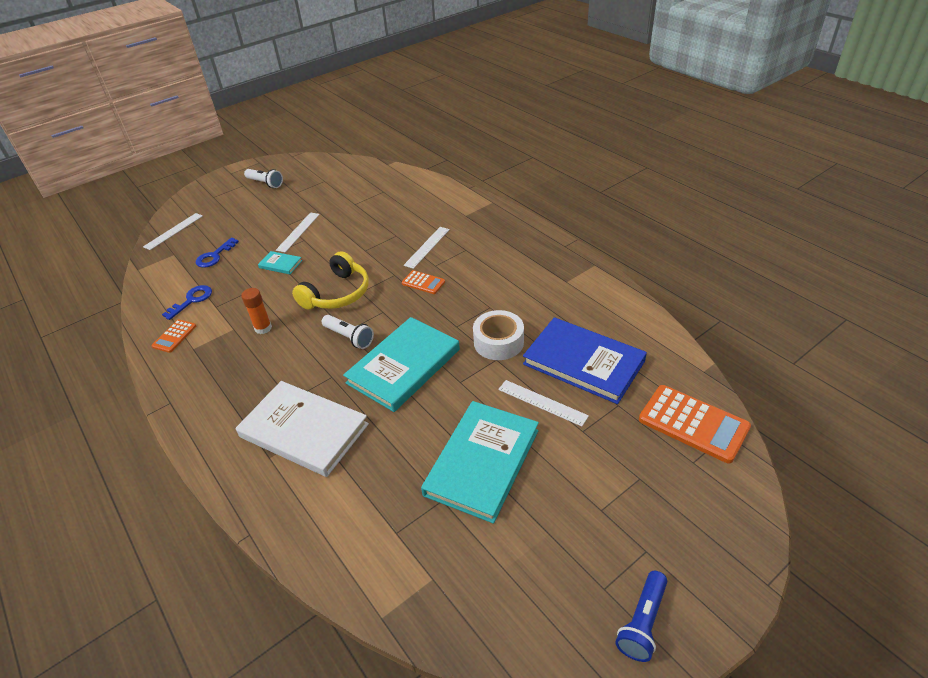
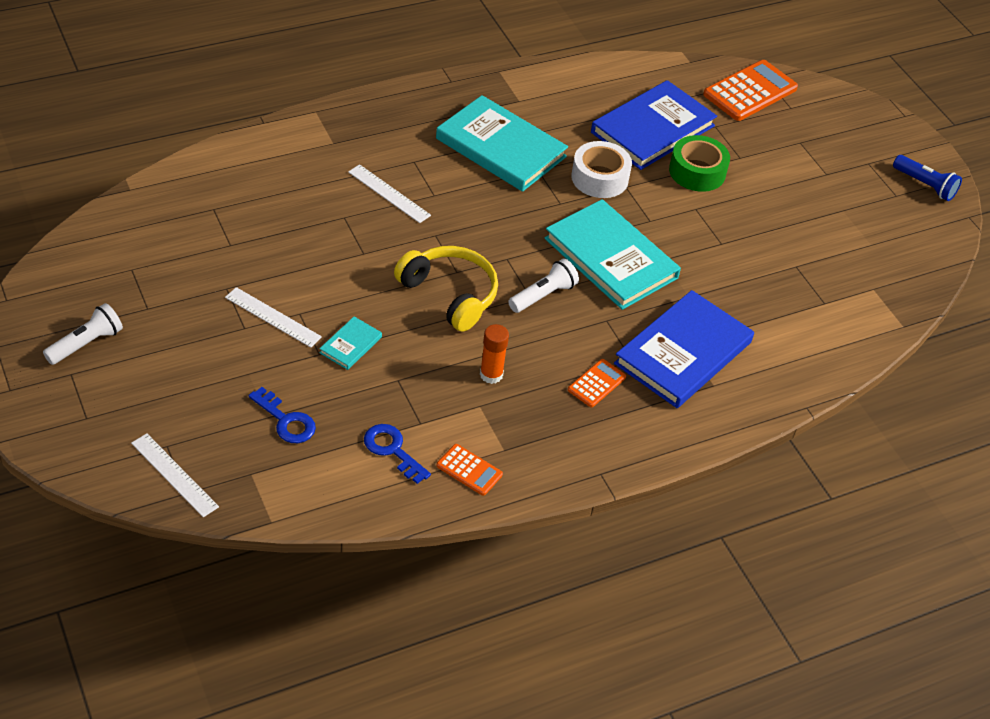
camera: 85 degrees left, 5 degrees up
(304, 431) = (683, 353): white book -> blue book
(423, 282) = (465, 212): orange calculator -> orange calculator (596, 383)
(482, 462) = (759, 230): turquoise book -> turquoise book (500, 148)
(542, 402) = (697, 172): white ruler -> green tape

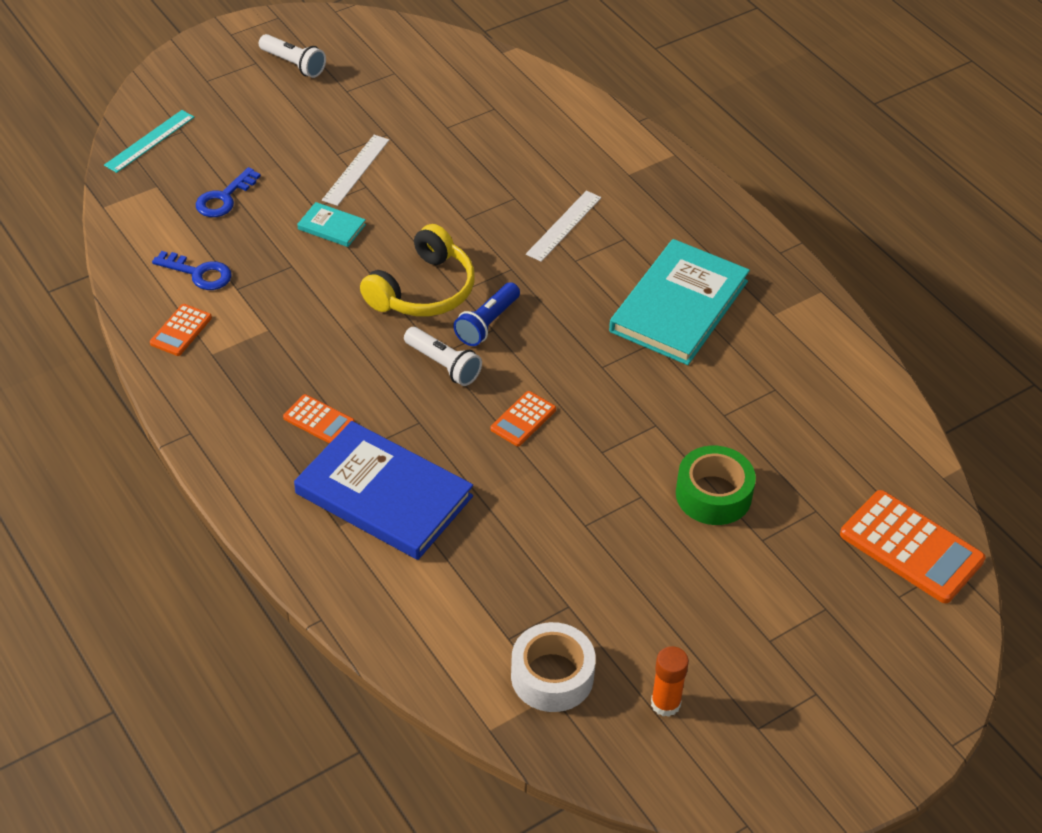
camera: 85 degrees right, 0 degrees up
(174, 475) = (149, 141): white ruler -> turquoise ruler
(392, 450) = (199, 273): blue key -> blue key turned 75 degrees clockwise
(491, 375) = (313, 334): orange glue stick -> orange glue stick (665, 703)
(599, 178) = (661, 399): white tape -> white tape (552, 676)
(611, 258) = (523, 419): turquoise book -> orange calculator
(652, 129) = (779, 444): blue book -> none
(925, 185) = (796, 767): blue flashlight -> blue flashlight (487, 323)

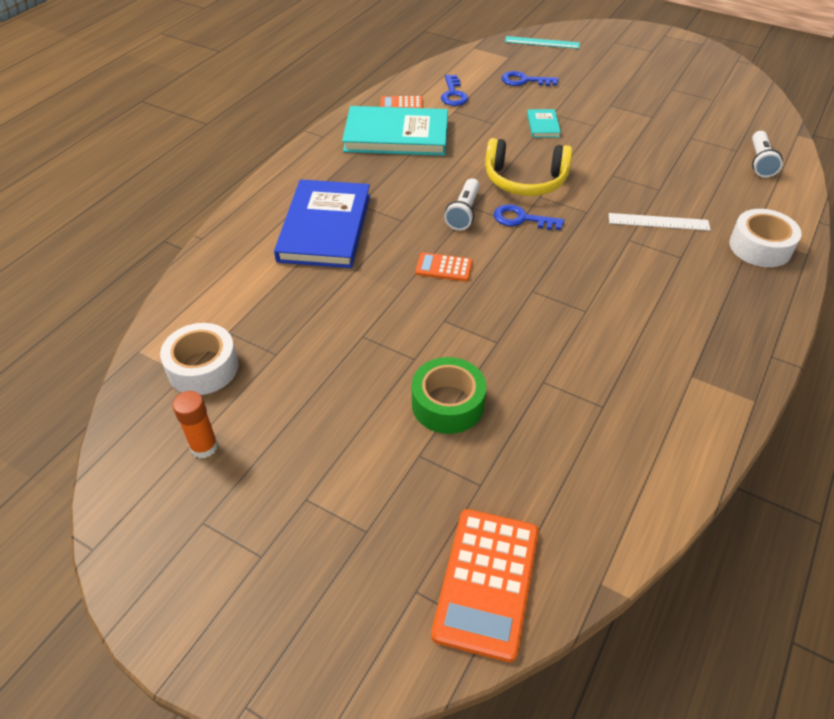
camera: 65 degrees right, 0 degrees up
(294, 64) = (669, 63): white flashlight -> white flashlight (760, 162)
(319, 420) = (370, 179): orange calculator -> none
(356, 170) = (605, 117): white ruler -> none
(487, 323) = (522, 219): blue flashlight -> blue key
(646, 179) = (760, 247): none -> white tape
(678, 306) = (639, 312): turquoise book -> turquoise book (396, 135)

